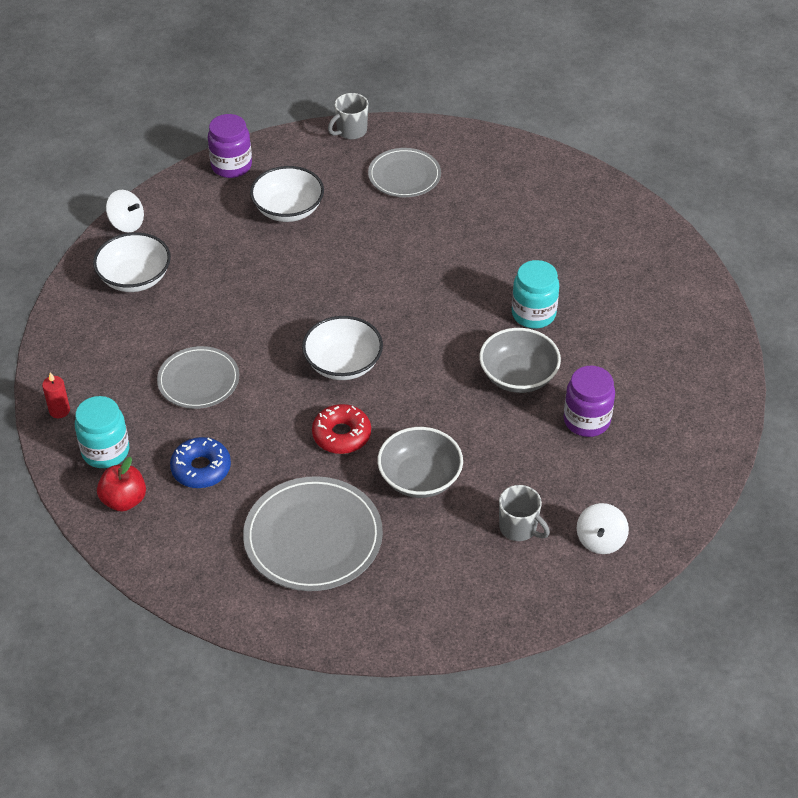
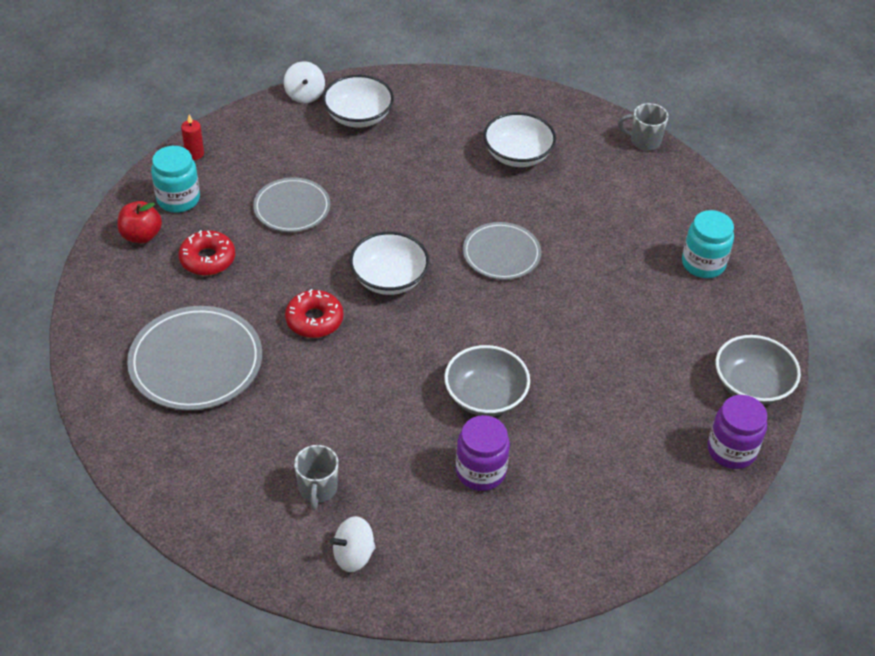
camera: 50 degrees right, 0 degrees up
(127, 223) = (407, 81): white spinning top -> white spinning top (305, 95)
(201, 468) = (207, 259): blue donut -> red donut
(231, 166) = (527, 99): purple jar -> purple jar (731, 450)
(404, 176) = (632, 199): grey plate -> grey plate (501, 254)
(420, 478) = (313, 393): grey bowl -> grey bowl (751, 385)
(533, 314) = (566, 368): turquoise jar -> turquoise jar (703, 264)

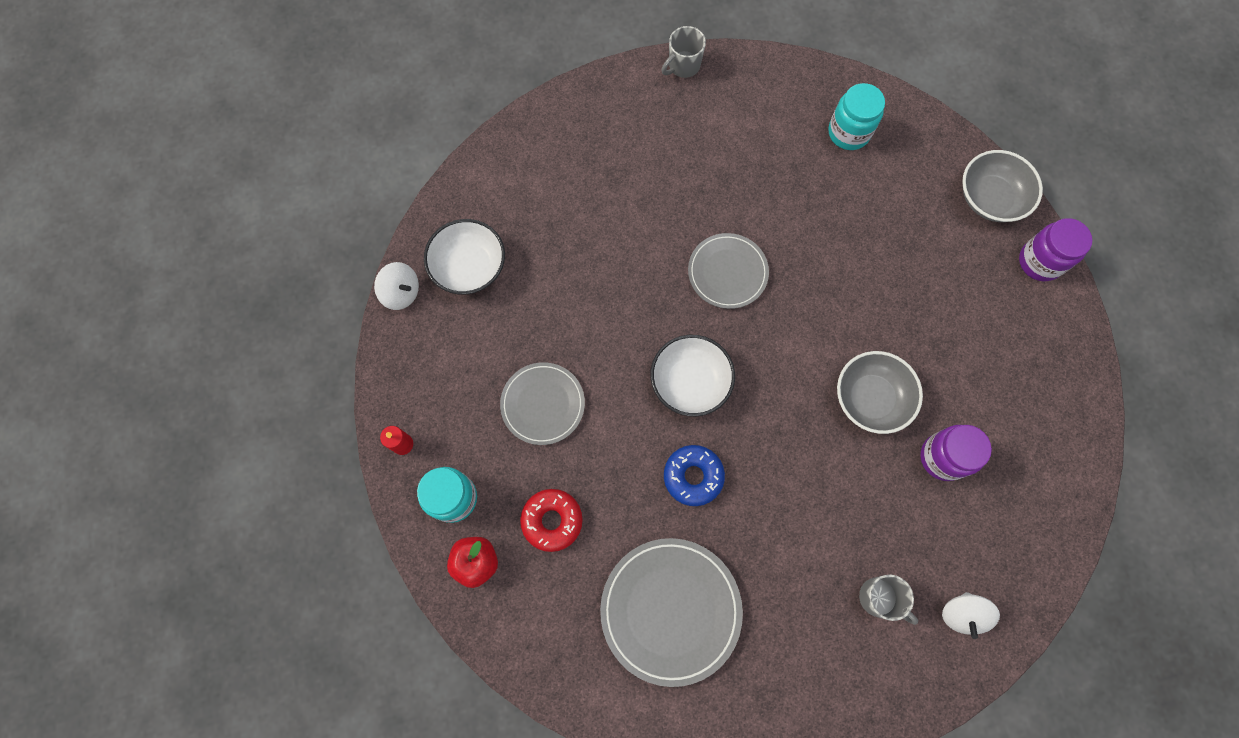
camera: 50 degrees left, 25 degrees up
(314, 320) = (693, 476): red donut -> blue donut
(517, 155) = (623, 173): white bowl -> none

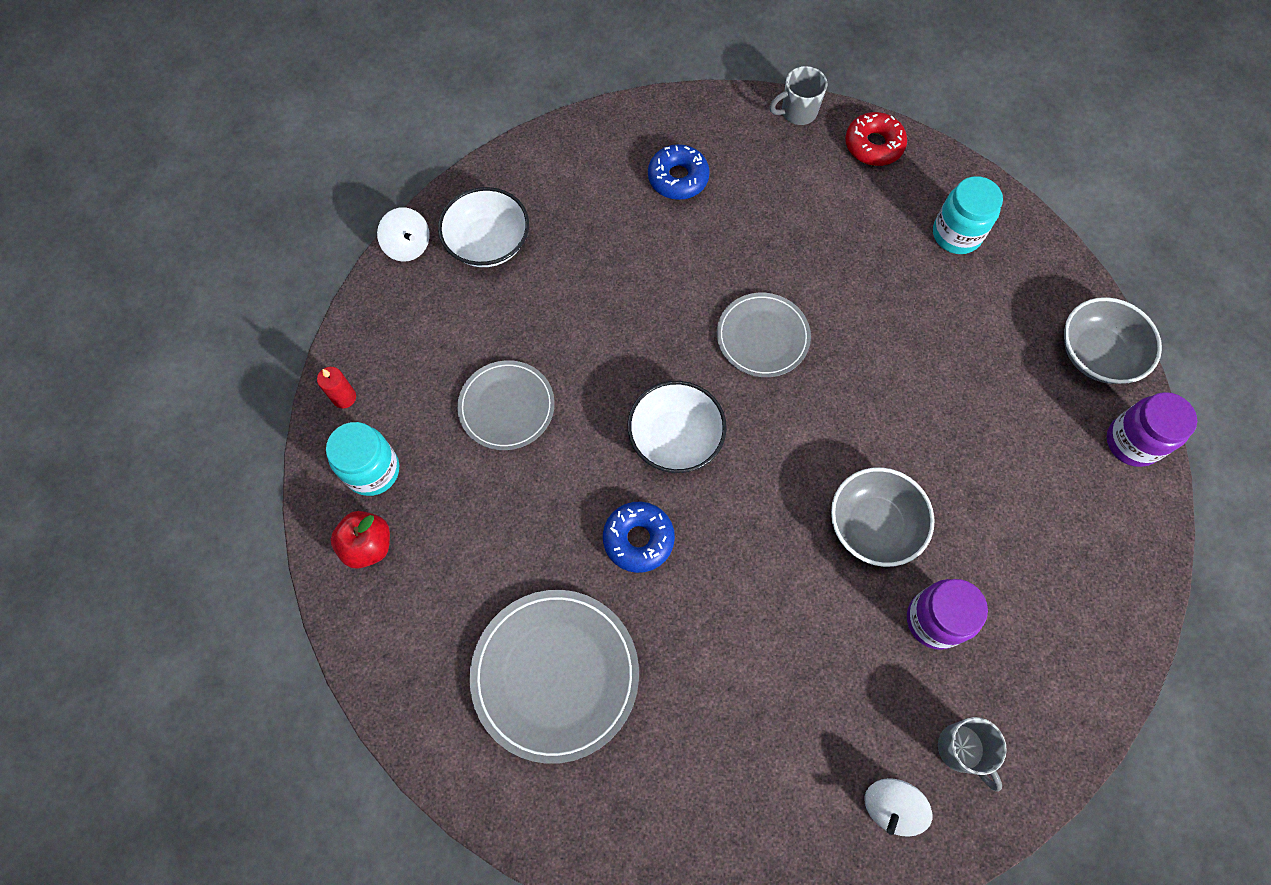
camera: 20 degrees right, 5 degrees down
(552, 520) = (466, 531): red donut -> red donut (873, 145)
(606, 157) = (678, 178): none -> blue donut
(879, 598) = (798, 751): grey mug -> grey mug (961, 749)

